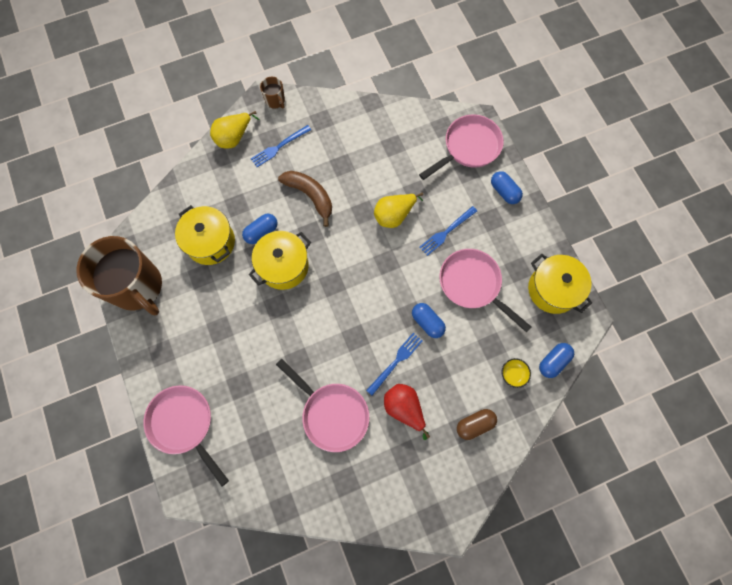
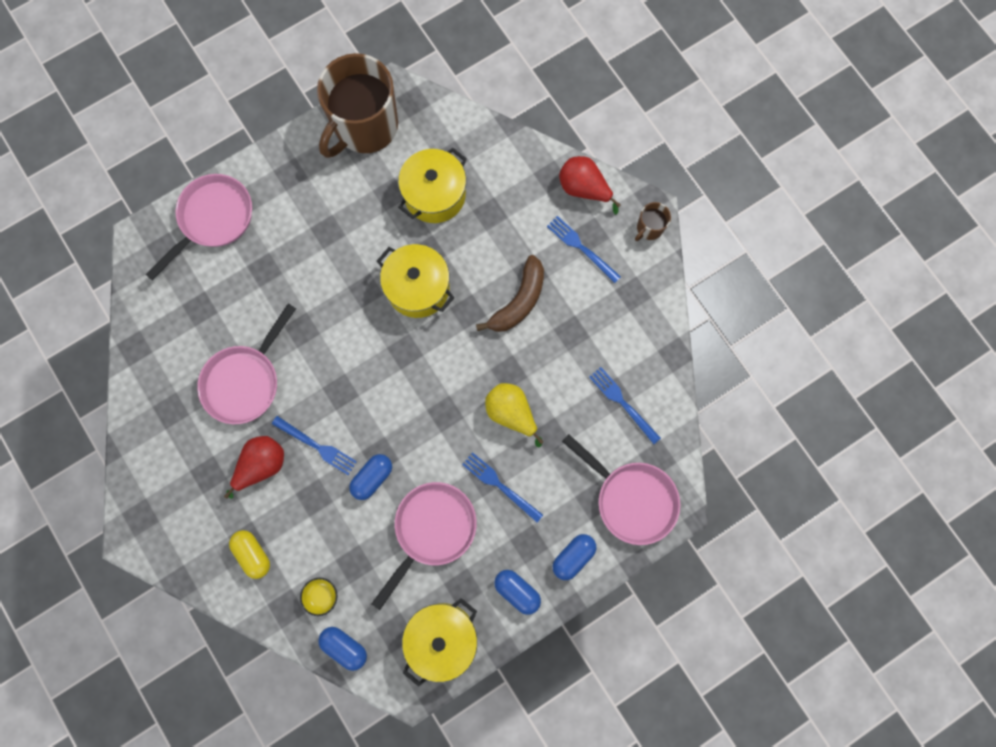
camera: 80 degrees right, 5 degrees up
(234, 137) = (584, 189): yellow pear -> red pear
(261, 232) = (458, 252): blue capsule -> blue capsule (517, 591)
(400, 141) = (622, 403): none -> blue fork
(474, 424) = (253, 554): brown capsule -> yellow capsule

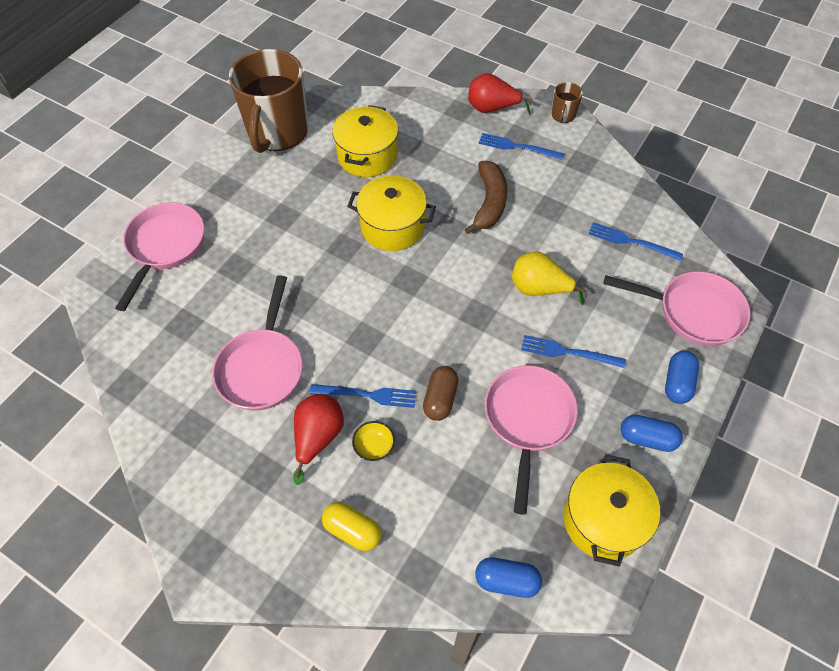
camera: 25 degrees left, 20 degrees down
(321, 595) = (451, 538): yellow bowl -> yellow bowl (374, 447)
(372, 477) = (440, 399): blue capsule -> brown capsule

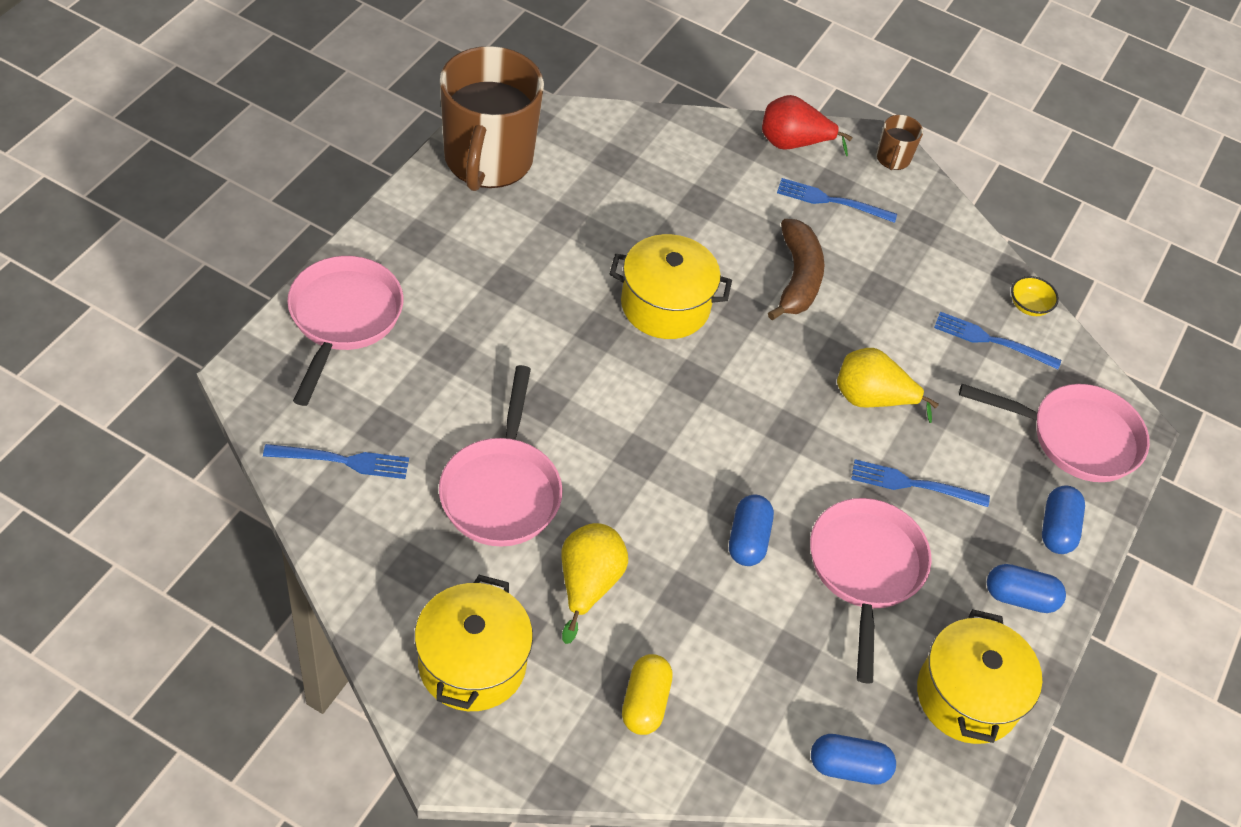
camera: 10 degrees left, 5 degrees down
(318, 437) = (588, 584): red pear -> yellow pear
(352, 530) = (645, 702): yellow capsule -> yellow capsule turned 75 degrees clockwise
(367, 156) = (621, 202): yellow pot -> yellow pot (472, 663)
(367, 395) = (649, 531): blue fork -> blue fork (342, 461)
(374, 447) = (664, 598): yellow bowl -> yellow bowl (1028, 306)
(440, 399) = (748, 539): brown capsule -> blue capsule

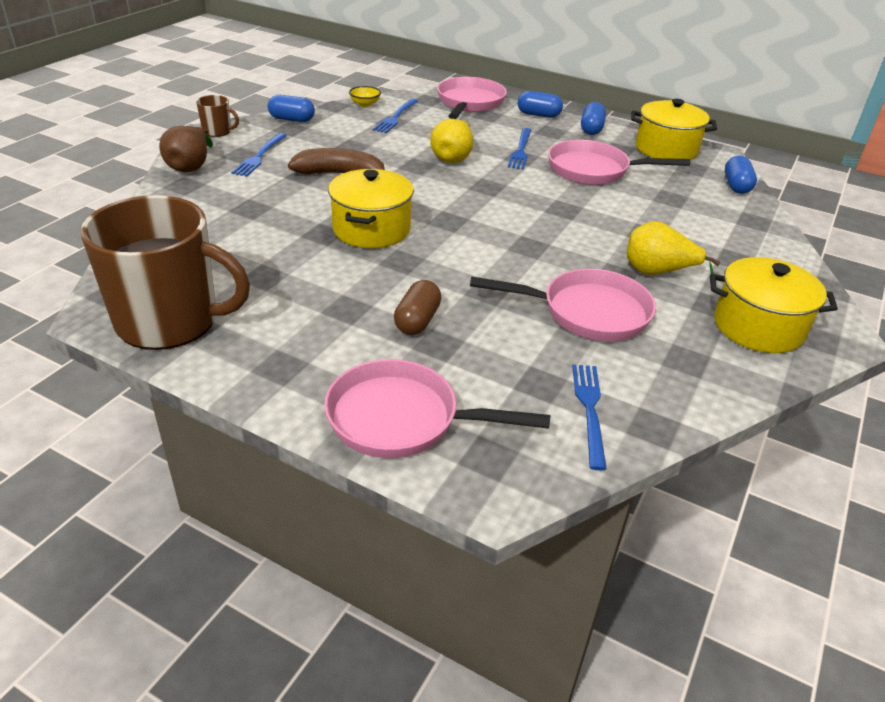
camera: 85 degrees left, 15 degrees down
(487, 337) = (417, 321): none -> brown capsule
(645, 702) = (740, 252): yellow capsule -> none
(748, 539) = (588, 207): blue capsule -> blue capsule (292, 119)
(793, 143) = (190, 166): red pear -> brown pear

